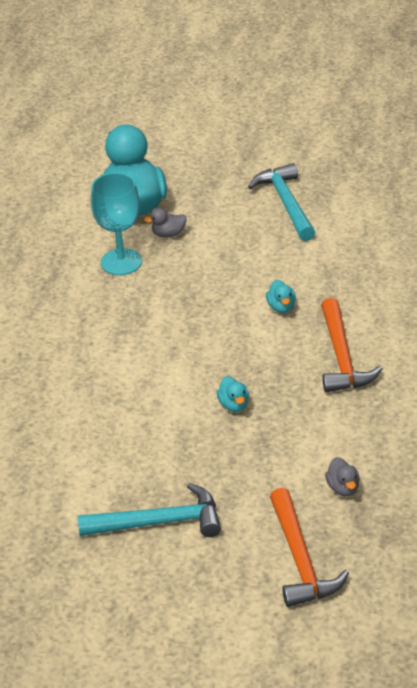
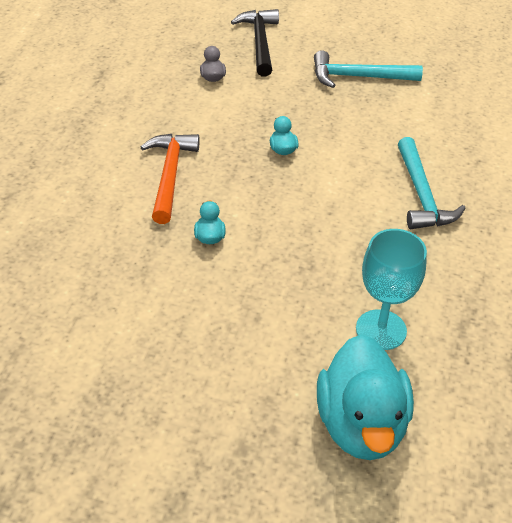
camera: 175 degrees left, 5 degrees up
(168, 234) = (318, 363): grey duck -> none
(286, 203) = (154, 387): turquoise hammer -> turquoise hammer (422, 195)
(300, 560) = (259, 42): orange hammer -> black hammer

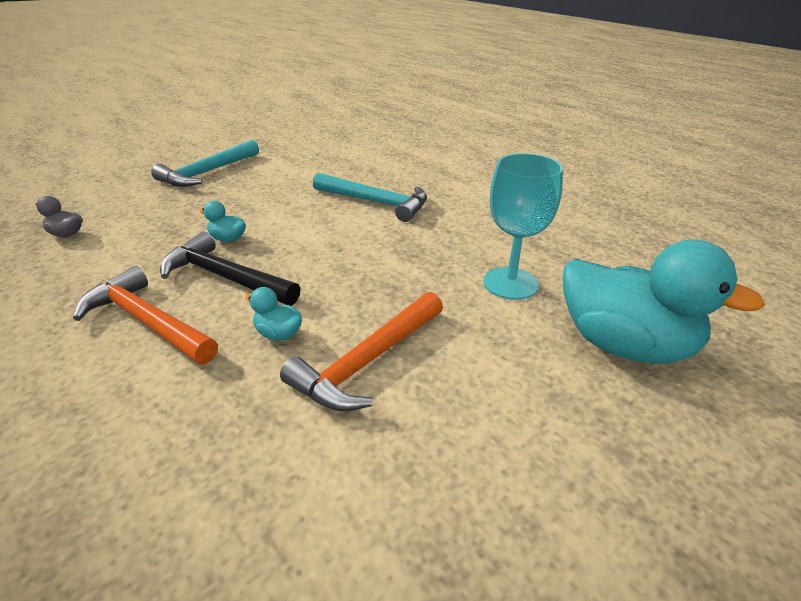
camera: 55 degrees left, 10 degrees down
(221, 292) = (368, 362): none -> orange hammer
(259, 42) = (77, 193): black hammer -> black hammer (225, 277)

